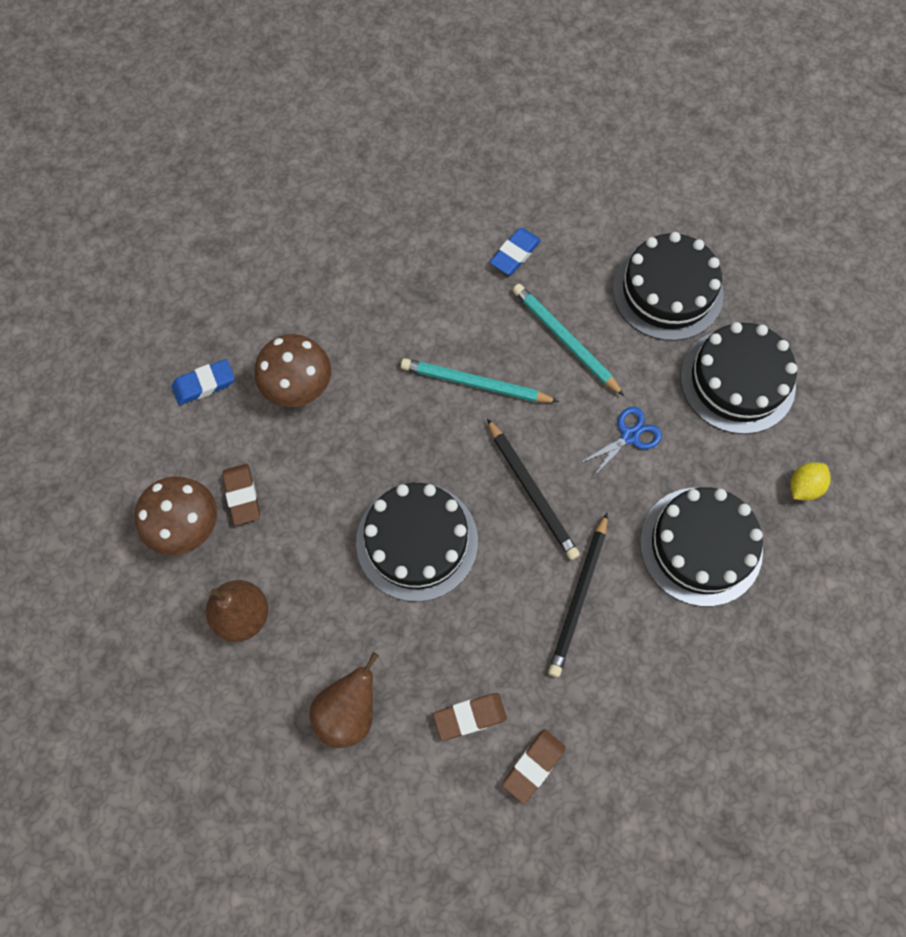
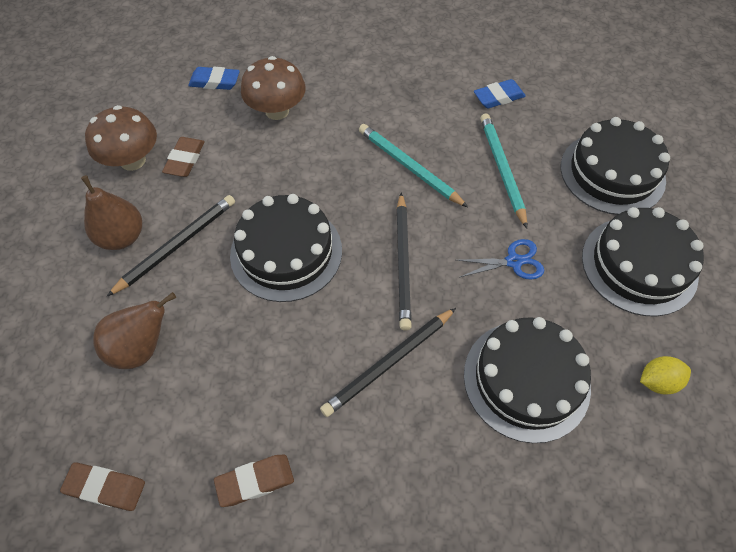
camera: 30 degrees right, 10 degrees down
(305, 593) = (177, 245): none -> black pencil
(470, 717) = (231, 407): brown eraser -> brown eraser (105, 487)

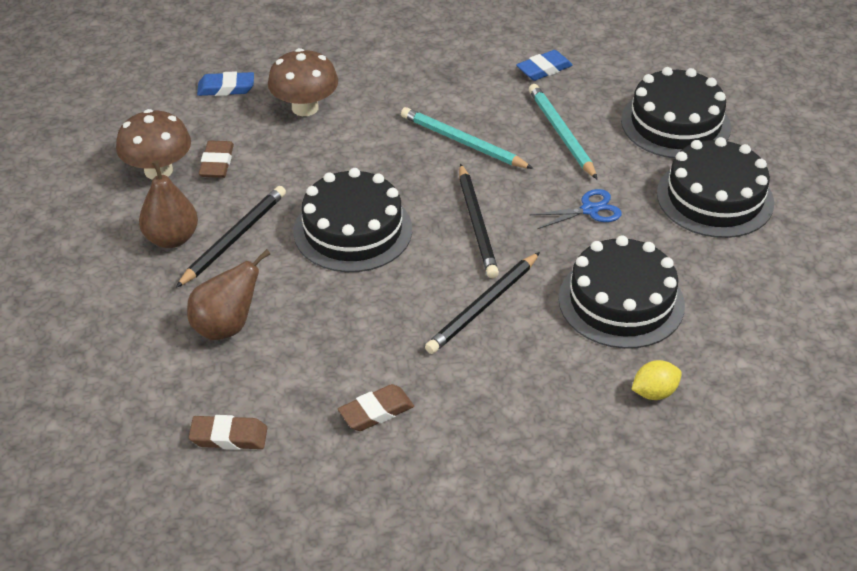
camera: 10 degrees left, 15 degrees down
(657, 381) = (746, 286): yellow lemon -> yellow lemon (654, 392)

